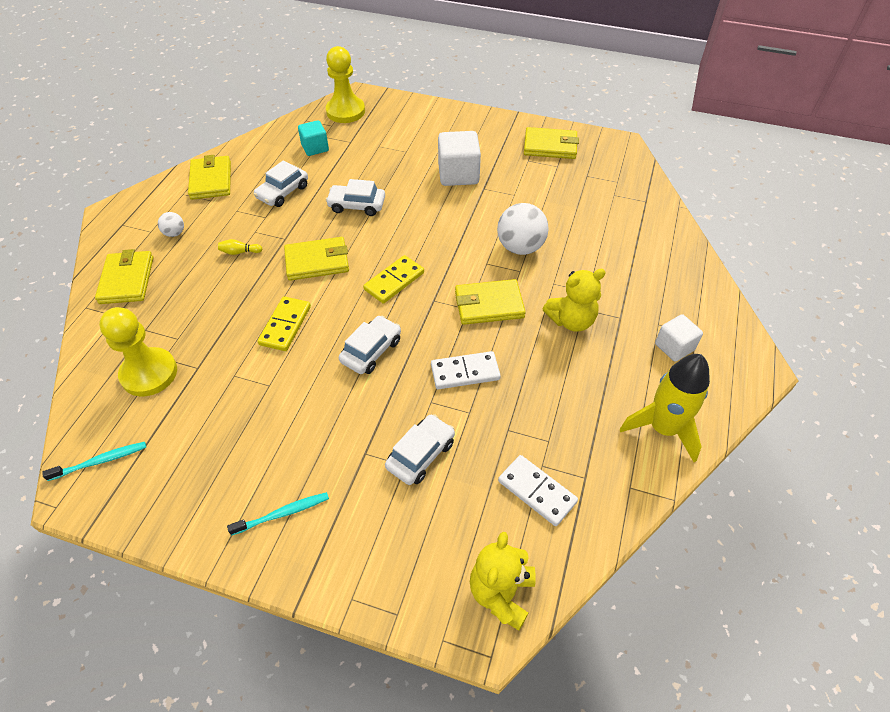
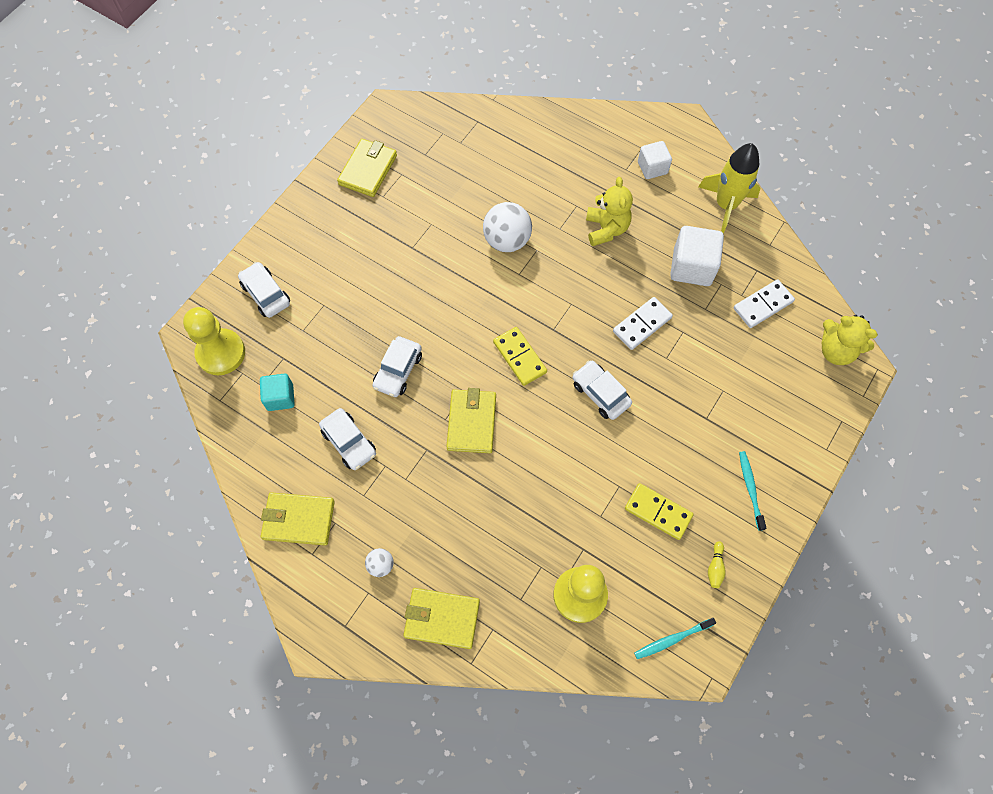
camera: 75 degrees left, 15 degrees up
(100, 461) = (672, 639): turquoise toothbrush -> turquoise toothbrush turned 105 degrees counterclockwise
(240, 252) = (434, 497): yellow bowling pin -> yellow bowling pin (715, 567)
(285, 325) = (550, 463): yellow domino -> yellow domino (658, 512)
(421, 454) = (716, 377): white car -> white car (266, 294)
(458, 174) = (382, 264): white cube -> white cube (692, 267)
(465, 372) = (642, 324): white domino -> white domino turned 45 degrees clockwise
(489, 305) = (571, 286): yellow wallet -> none

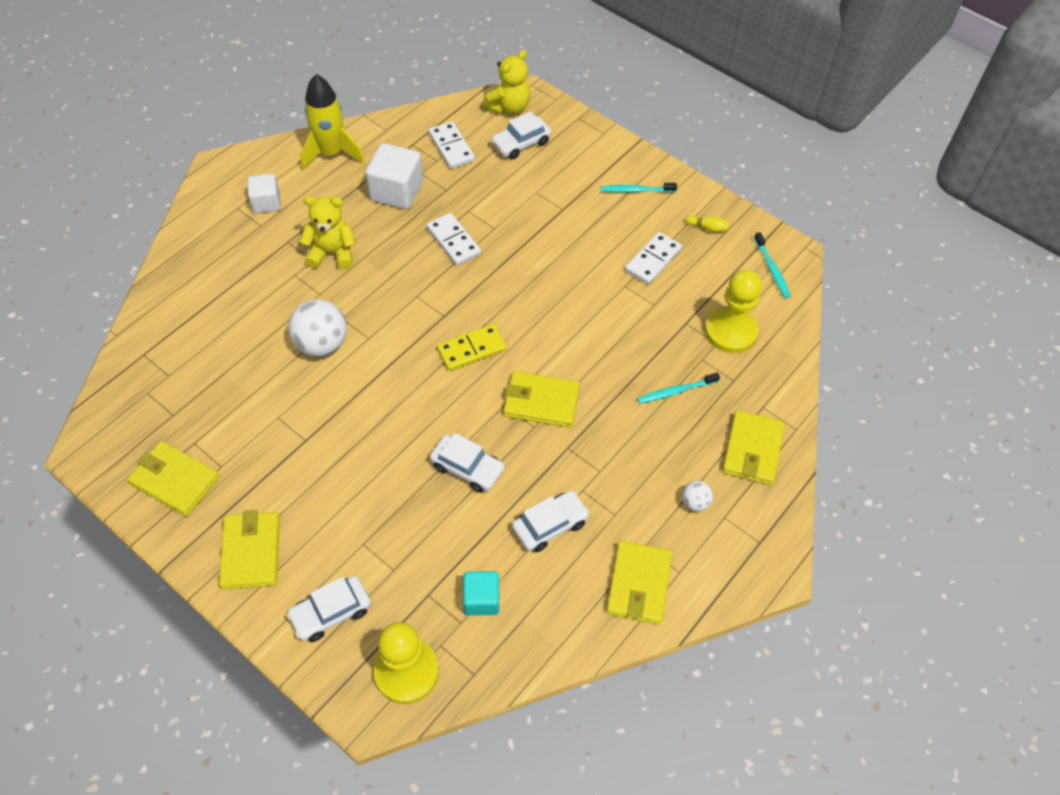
camera: 85 degrees left, 10 degrees down
(312, 232) = (251, 552): none -> yellow wallet
(499, 542) = (675, 391): none -> turquoise toothbrush
(600, 393) = (525, 286): white car -> white car (521, 143)
(658, 512) = (653, 260): yellow domino -> white domino

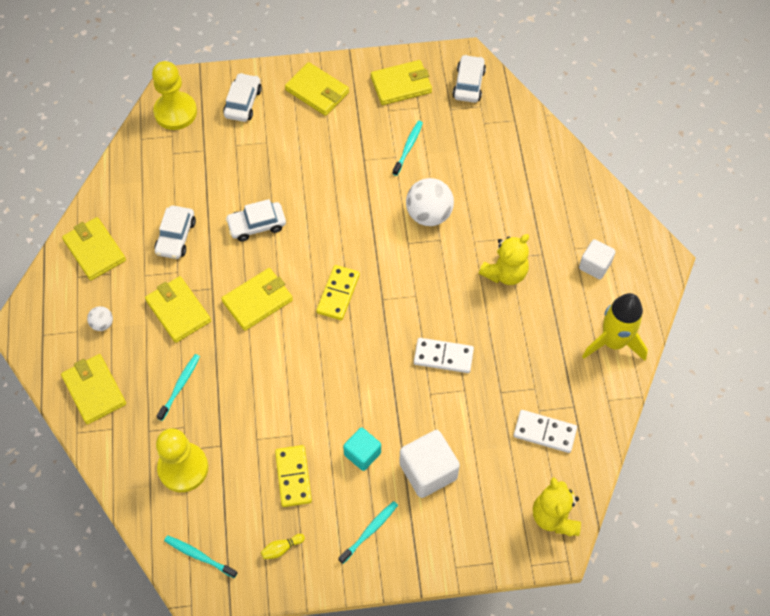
camera: 135 degrees right, 5 degrees up
(256, 414) = (408, 147): none -> turquoise toothbrush
(396, 191) = (530, 357): white cube -> white cube (428, 471)
(481, 599) = (173, 171): turquoise cube -> turquoise cube (362, 454)
(521, 143) = (502, 489): white car -> white car (468, 84)
(616, 453) = (178, 311): none -> yellow wallet
(653, 260) = (293, 477): white domino -> yellow domino

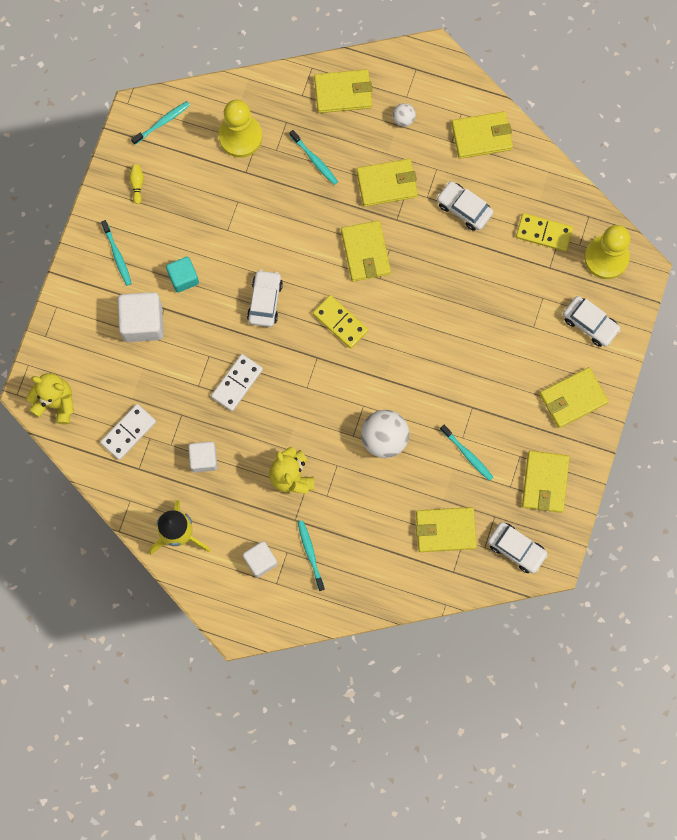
camera: 115 degrees right, 15 degrees up
(257, 225) = (444, 282): white car -> white car (265, 301)
(293, 477) = (191, 216): yellow domino -> yellow domino (544, 233)
(483, 138) = (445, 530): none -> yellow wallet
(532, 353) = (204, 459): none -> white cube
(564, 229) = (310, 554): none -> turquoise toothbrush

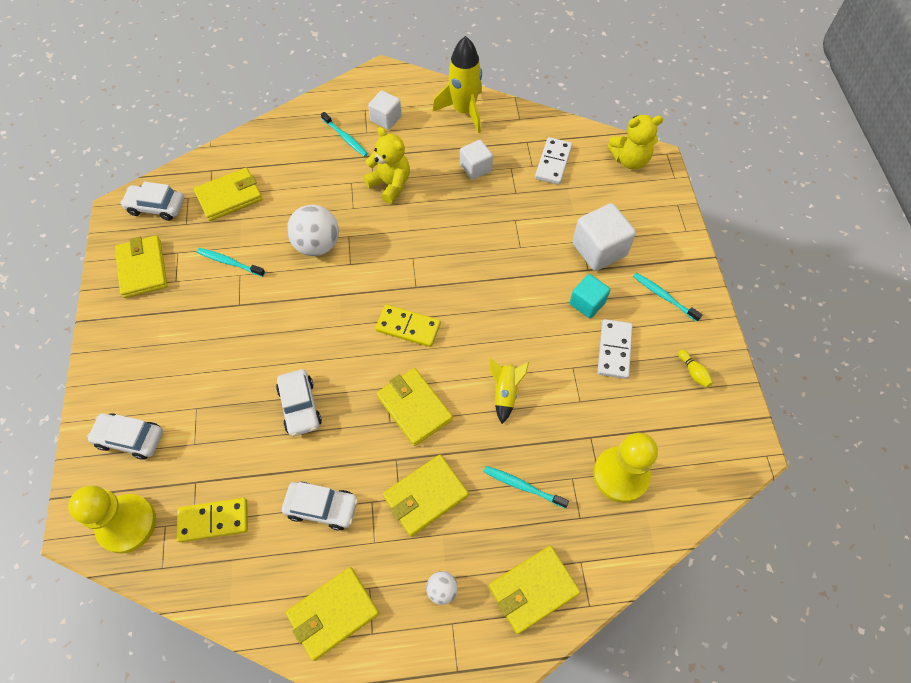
camera: 155 degrees right, 15 degrees down
(162, 122) = (715, 451): turquoise toothbrush -> none
(237, 383) = (480, 235): white domino -> white domino (614, 350)
(265, 301) = (494, 315): white car -> white car (300, 406)
(290, 233) = (505, 392): none -> yellow rocket
(573, 398) = (132, 354): yellow wallet -> none

